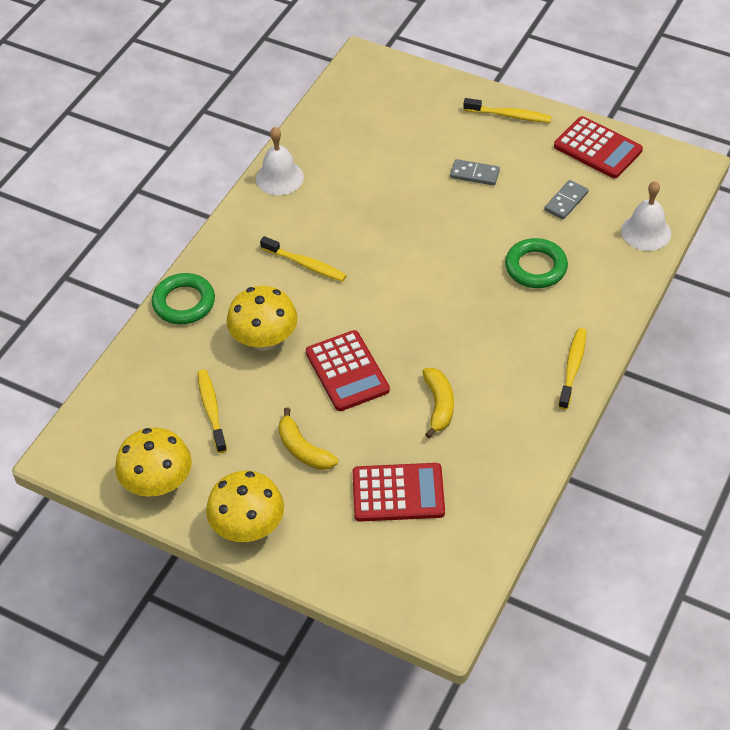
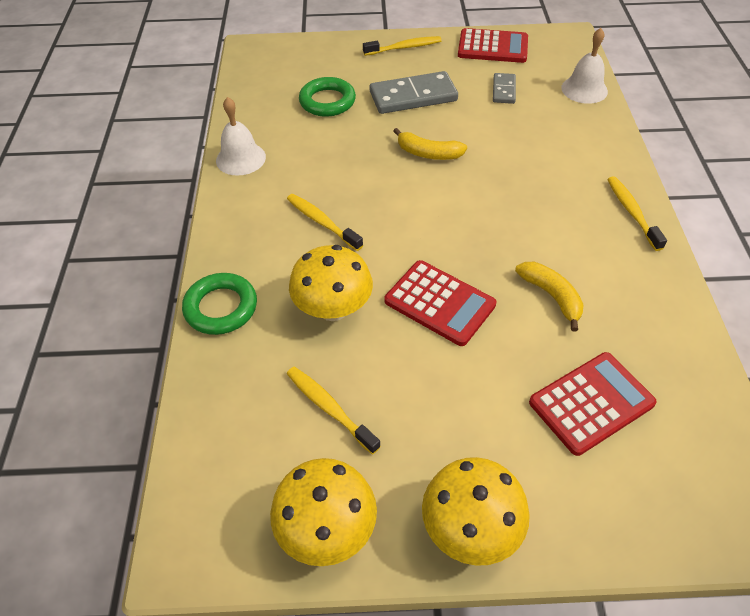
camera: 30 degrees left, 0 degrees up
(303, 449) = (459, 404): yellow banana -> yellow banana (428, 153)
(305, 264) = (322, 222): yellow toothbrush -> yellow toothbrush turned 135 degrees counterclockwise
(474, 174) = (413, 96): grey domino -> grey domino, size x1.85
(536, 267) = (526, 146): green ring -> green ring (327, 101)

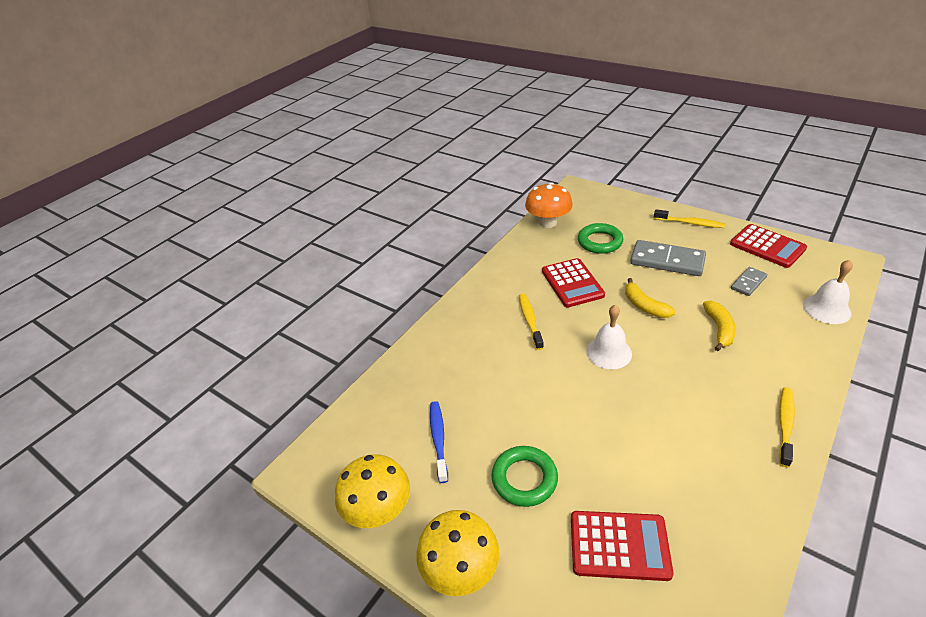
camera: 40 degrees right, 10 degrees down
(221, 307) = (427, 344): green ring -> green ring (524, 479)
(241, 158) = (512, 258): white bell -> white bell (609, 352)
(250, 100) = (548, 222): none -> orange mushroom
(329, 408) = (438, 439): yellow toothbrush -> blue toothbrush
(333, 308) = (491, 379): yellow mushroom -> none
(439, 303) = (565, 412): red calculator -> red calculator (572, 283)
(551, 296) = (654, 452): yellow banana -> yellow banana (719, 329)

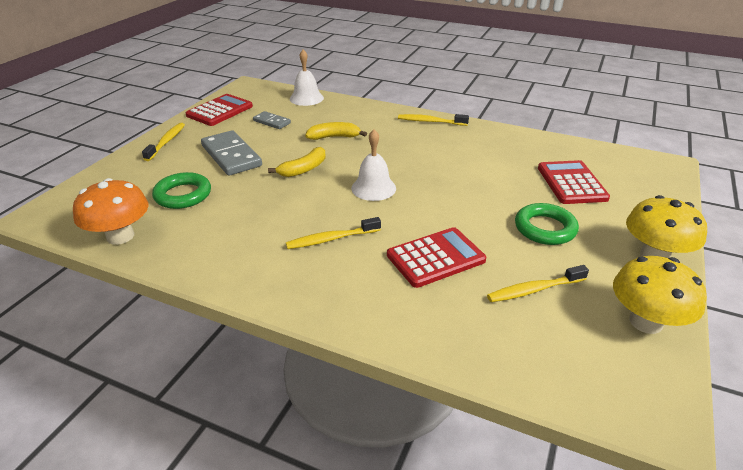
camera: 105 degrees left, 5 degrees down
(438, 439) = (534, 290): blue toothbrush -> yellow toothbrush
(572, 283) = (263, 212): red calculator -> red calculator (435, 258)
(667, 261) = (231, 156): grey domino -> grey domino turned 45 degrees counterclockwise

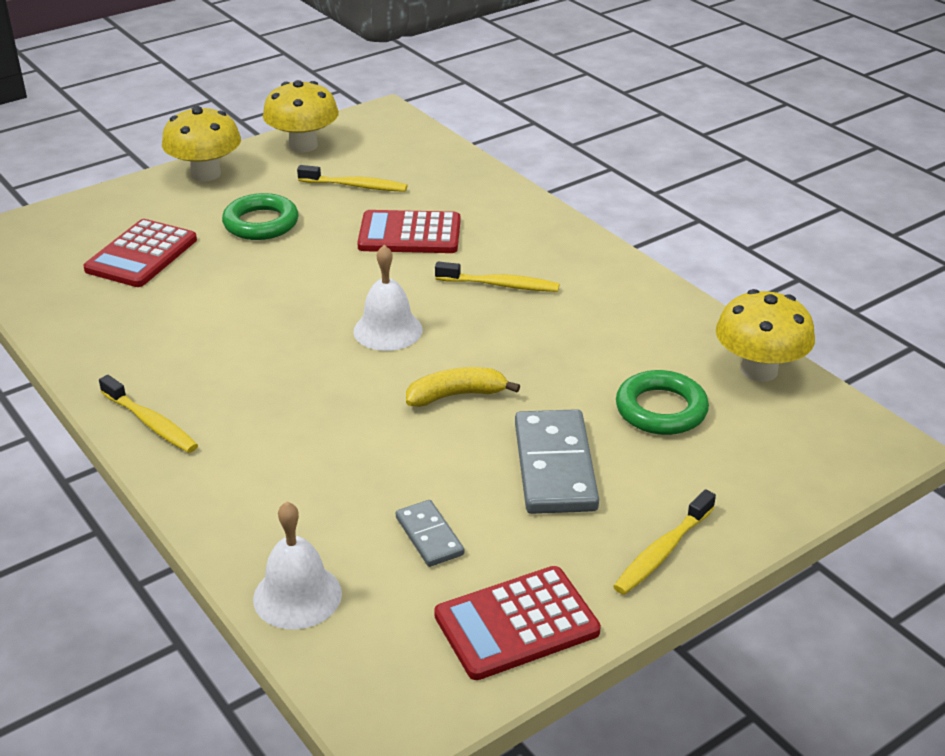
camera: 150 degrees left, 0 degrees up
(120, 236) = (759, 370): orange mushroom -> yellow mushroom
(334, 137) = (350, 447): yellow banana -> none

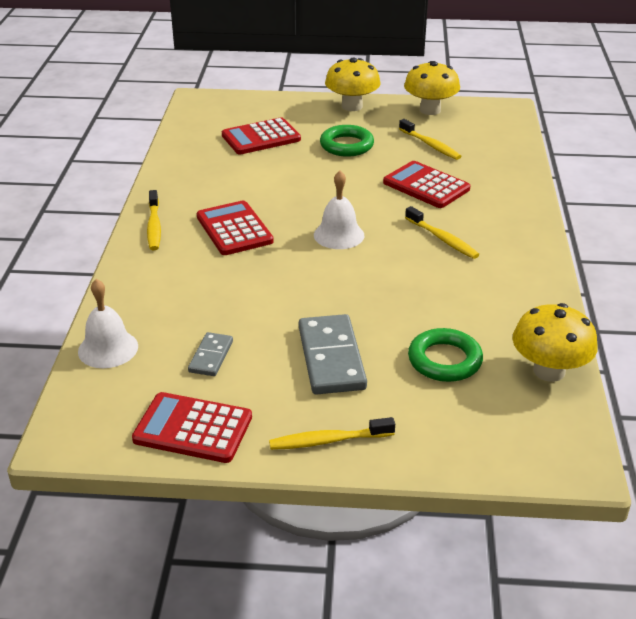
camera: 40 degrees right, 0 degrees up
(258, 379) = (234, 229): none -> red calculator
(456, 395) = (329, 289): yellow banana -> none
(555, 466) = (331, 358): grey domino -> grey domino turned 45 degrees counterclockwise

